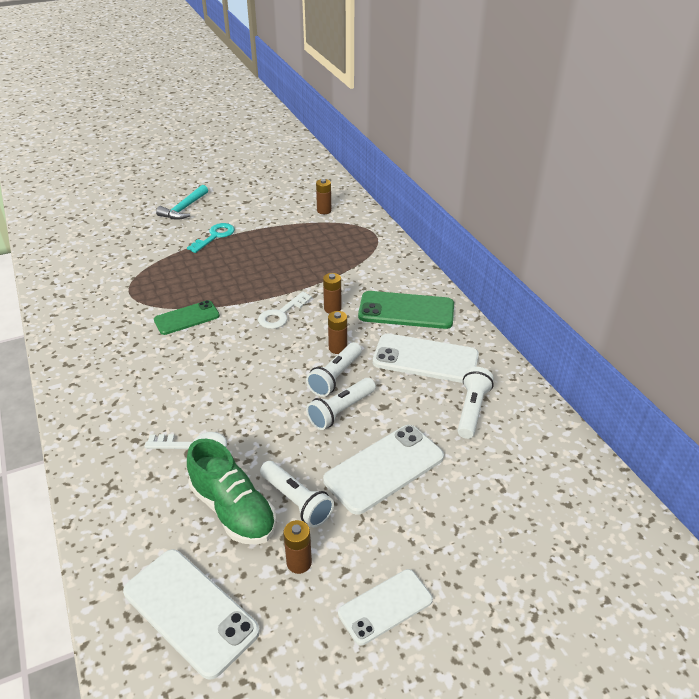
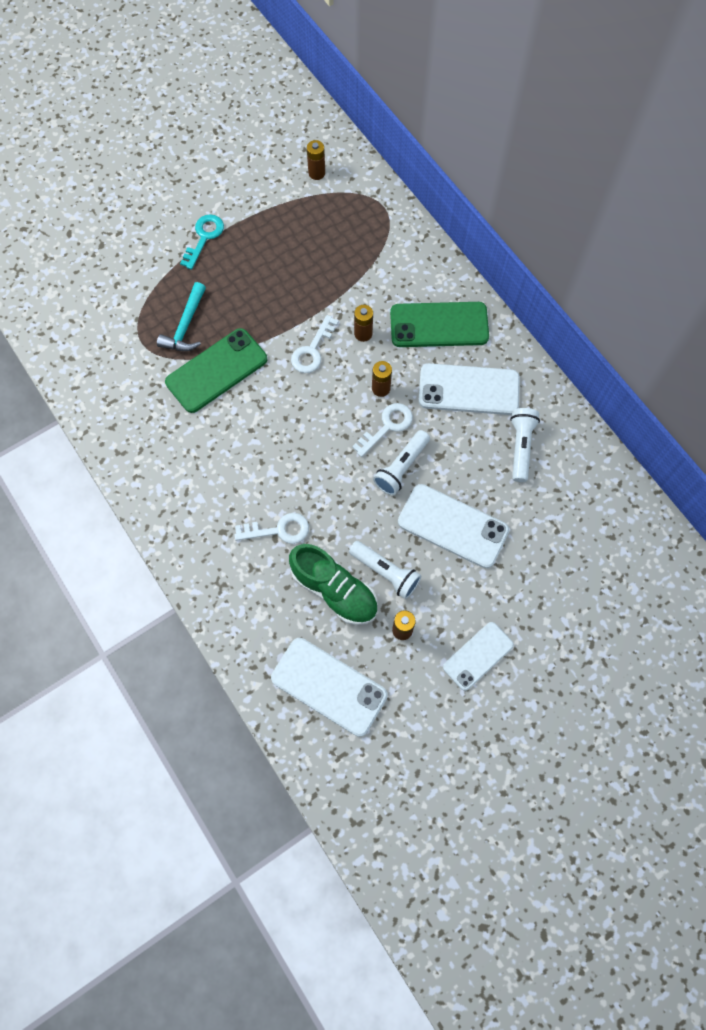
camera: 10 degrees left, 30 degrees up
(184, 209) = (151, 193): turquoise hammer -> turquoise hammer (185, 326)
(186, 318) = (216, 370): green phone -> green phone, size x1.55
(335, 377) = (387, 426): white flashlight -> white key
(384, 468) = (453, 526): white phone -> white phone turned 75 degrees clockwise

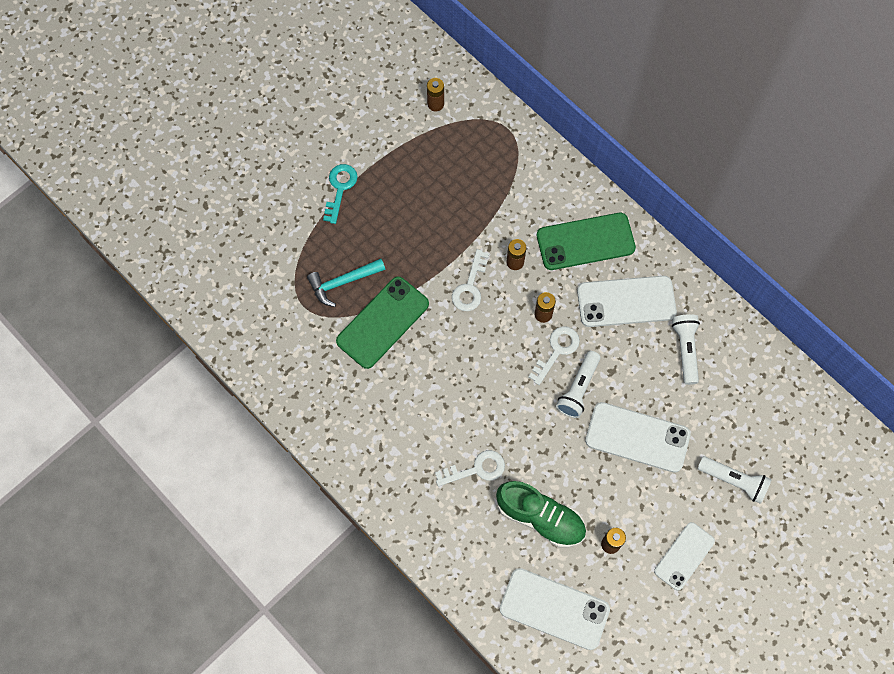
camera: 10 degrees left, 0 degrees up
(185, 326) = (342, 282): turquoise hammer -> turquoise hammer turned 60 degrees clockwise
(385, 572) = (584, 492): white flashlight -> white flashlight (733, 481)

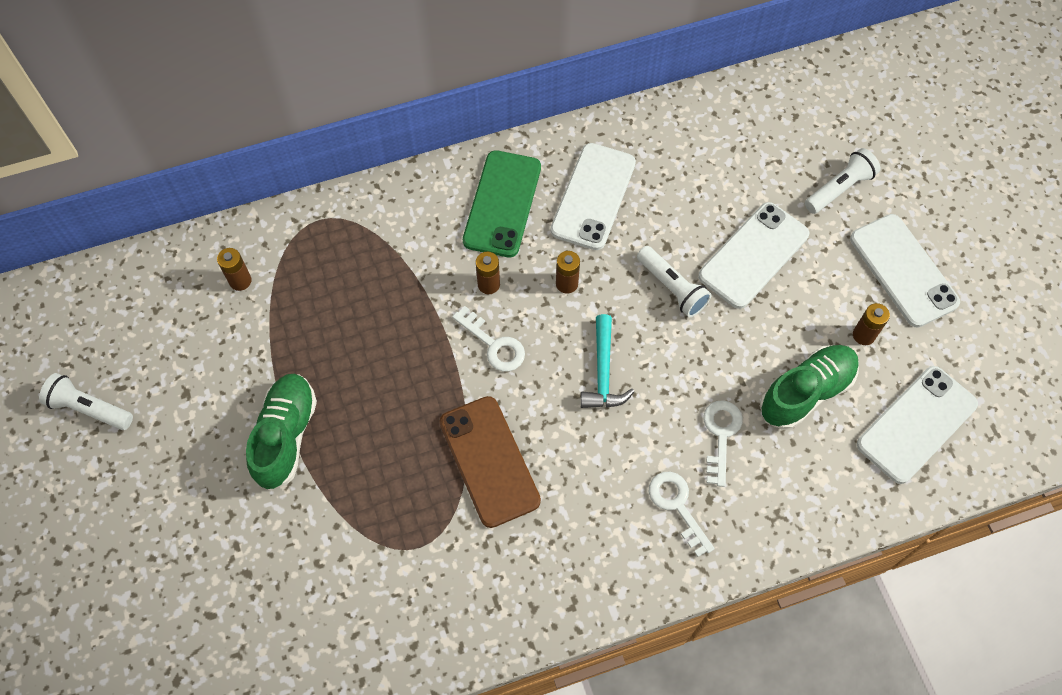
camera: 65 degrees left, 5 degrees down
(340, 189) = (286, 436): turquoise key -> green shoe
(342, 282) = (412, 486): turquoise hammer -> turquoise hammer (603, 372)
(382, 322) = (489, 461): green phone -> brown phone
(556, 351) = (617, 289): white key -> white key (677, 506)
(684, 556) = (903, 270): white phone -> white phone, size x1.55
(685, 350) = (676, 167): white flashlight -> white flashlight (89, 409)

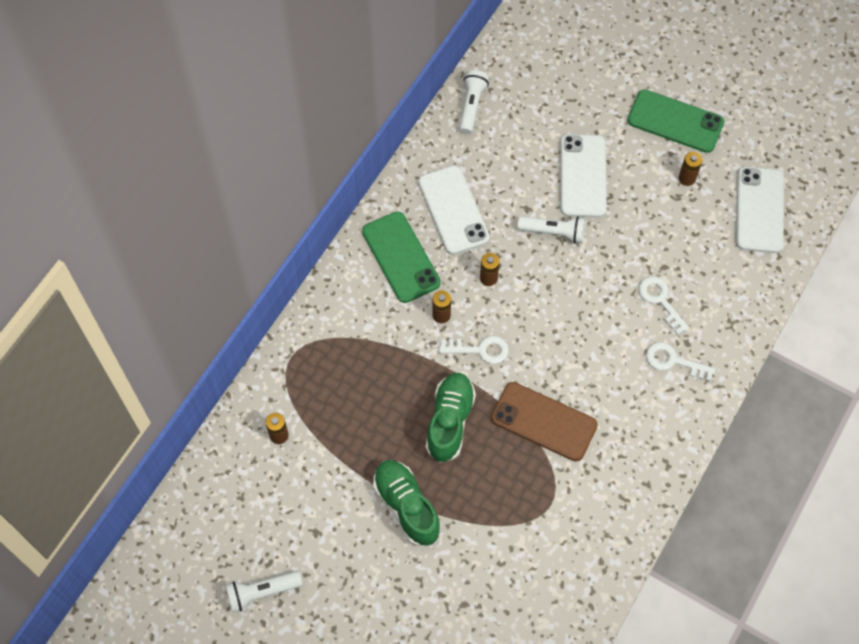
camera: 40 degrees left, 0 degrees up
(603, 372) = (560, 316): turquoise hammer -> none
(806, 392) = (685, 238): green shoe -> green shoe (450, 421)
(839, 188) = (595, 96): white flashlight -> white flashlight (471, 106)
(903, 270) = (675, 121): white phone -> green phone

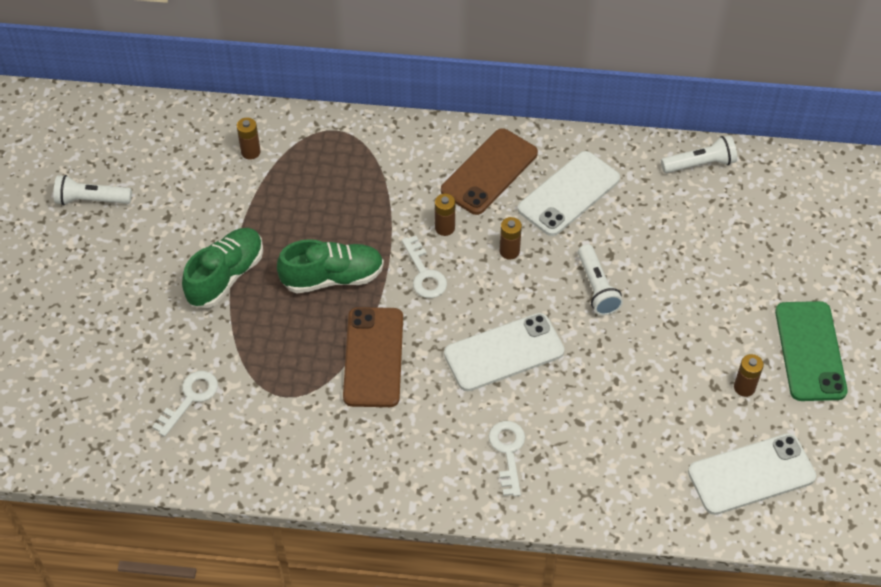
camera: 65 degrees right, 10 degrees down
(262, 592) = (91, 200): white flashlight -> white flashlight turned 45 degrees counterclockwise
(401, 257) = (489, 172): green phone -> brown phone
(582, 176) = (682, 289): white phone -> white phone (504, 352)
(660, 301) = (574, 414): white key -> white key (190, 398)

